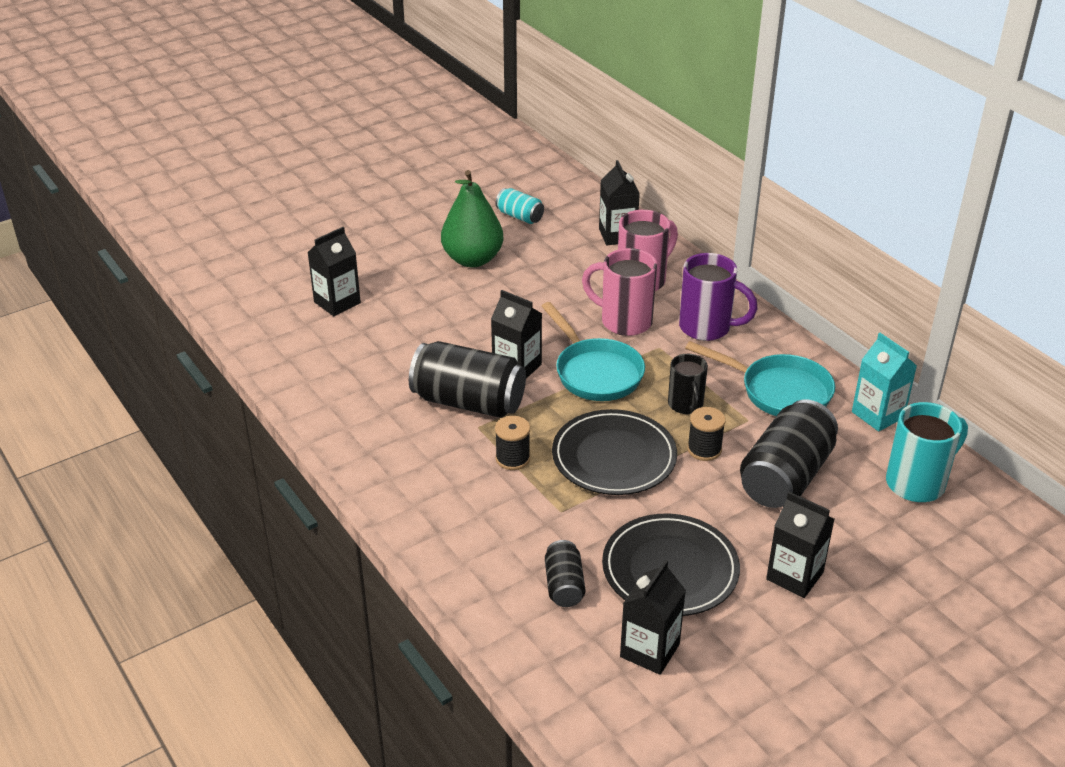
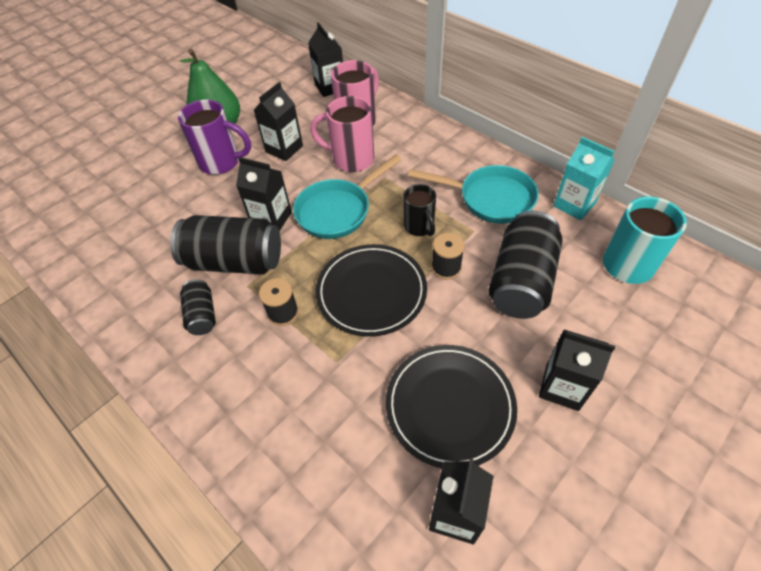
camera: 10 degrees left, 15 degrees up
(337, 302) = (111, 187): black carton -> black carton (284, 149)
(520, 216) = (252, 85): turquoise can -> none
(564, 585) = (356, 450): black can -> black can (202, 315)
(595, 372) = (338, 211): turquoise pan -> turquoise pan turned 90 degrees clockwise
(707, 328) = (418, 153): purple mug -> purple mug (222, 162)

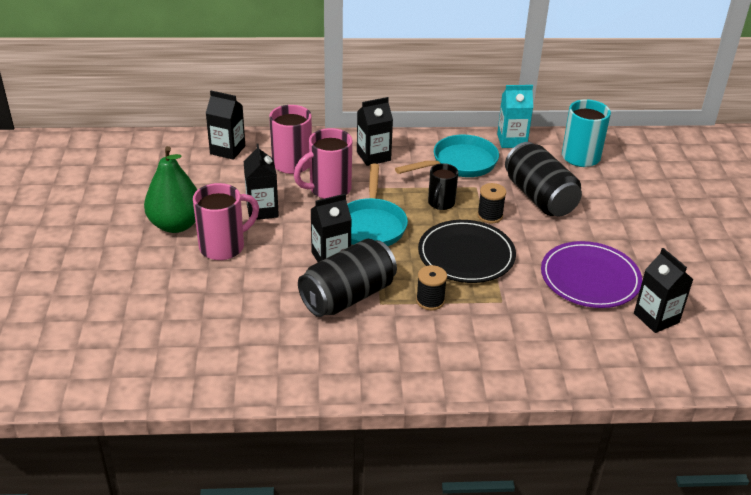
camera: 50 degrees left, 15 degrees down
(202, 315) = (378, 338): black can -> none
(222, 162) = (224, 246): purple mug -> pink mug
(419, 227) = (440, 203): black mug -> black mug turned 90 degrees clockwise
(450, 406) = (590, 278): black plate -> purple plate
(562, 387) = (627, 233): black carton -> black carton (373, 156)

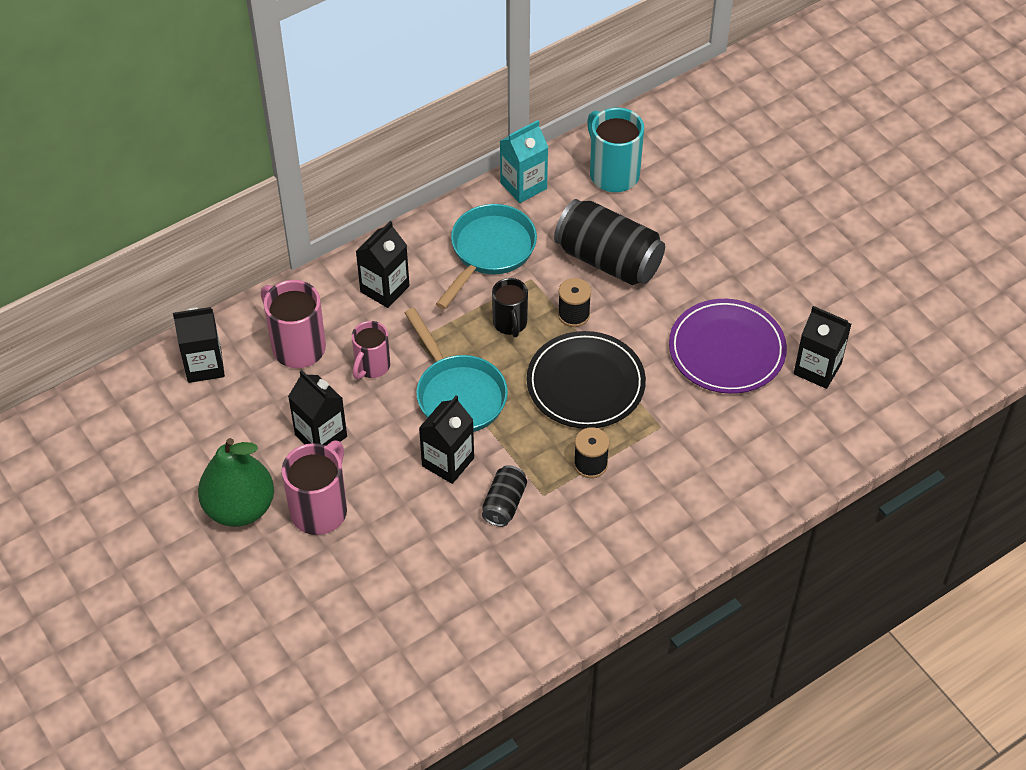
camera: 30 degrees left, 15 degrees up
(328, 189) = (371, 366): pink mug -> pink mug, size x0.65
(348, 296) = (504, 504): black can -> black can, size x0.51

